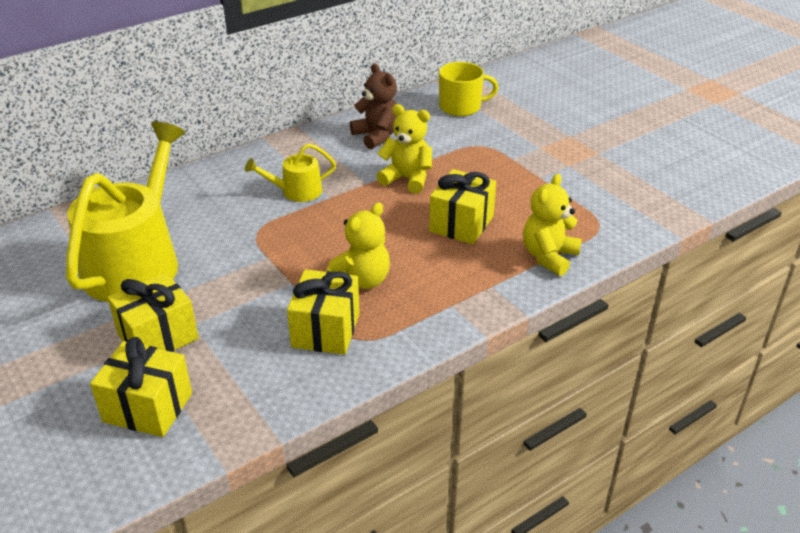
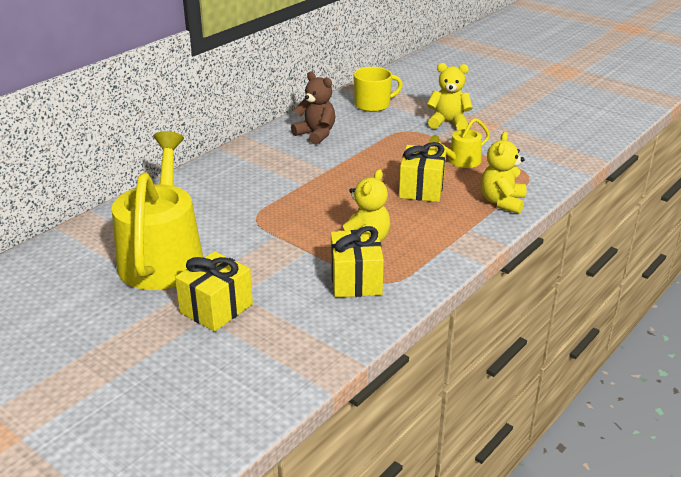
camera: 15 degrees left, 5 degrees down
(148, 407) = (239, 361): yellow gift -> none
(296, 191) = (272, 184): yellow watering can -> yellow watering can (460, 161)
(407, 179) = (359, 162): yellow teddy bear -> yellow teddy bear (448, 122)

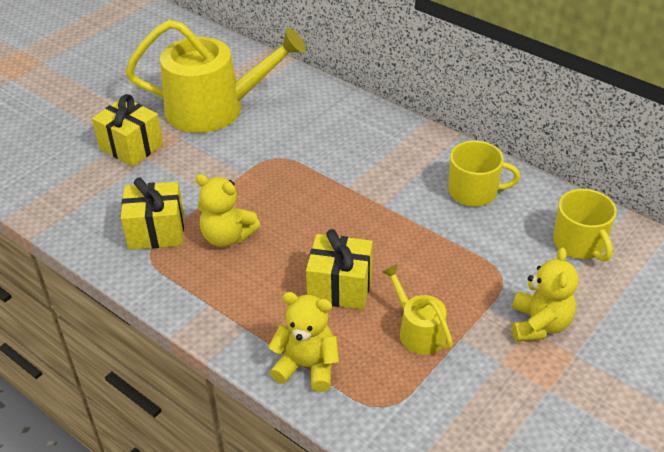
camera: 90 degrees right, 10 degrees up
(316, 134) = (474, 191): brown teddy bear -> yellow mug

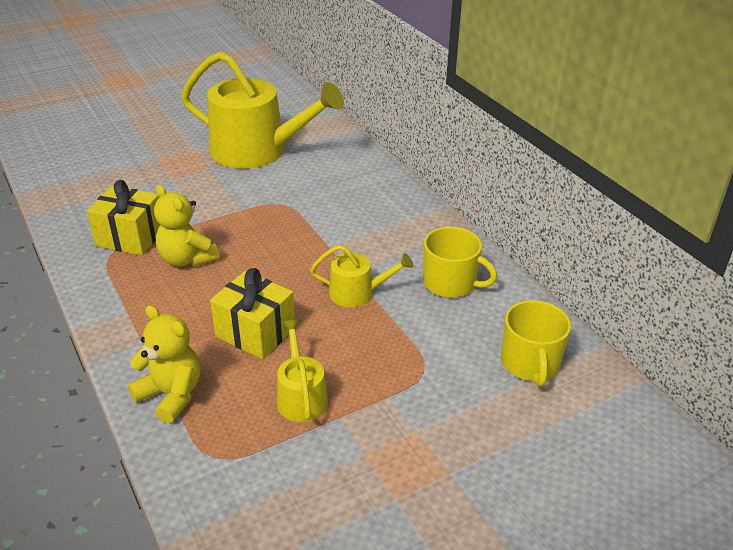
camera: 20 degrees right, 5 degrees down
(131, 147) = (163, 164): yellow gift -> none
(402, 224) = (357, 293): none -> yellow watering can
(539, 324) = (431, 430): yellow teddy bear -> none

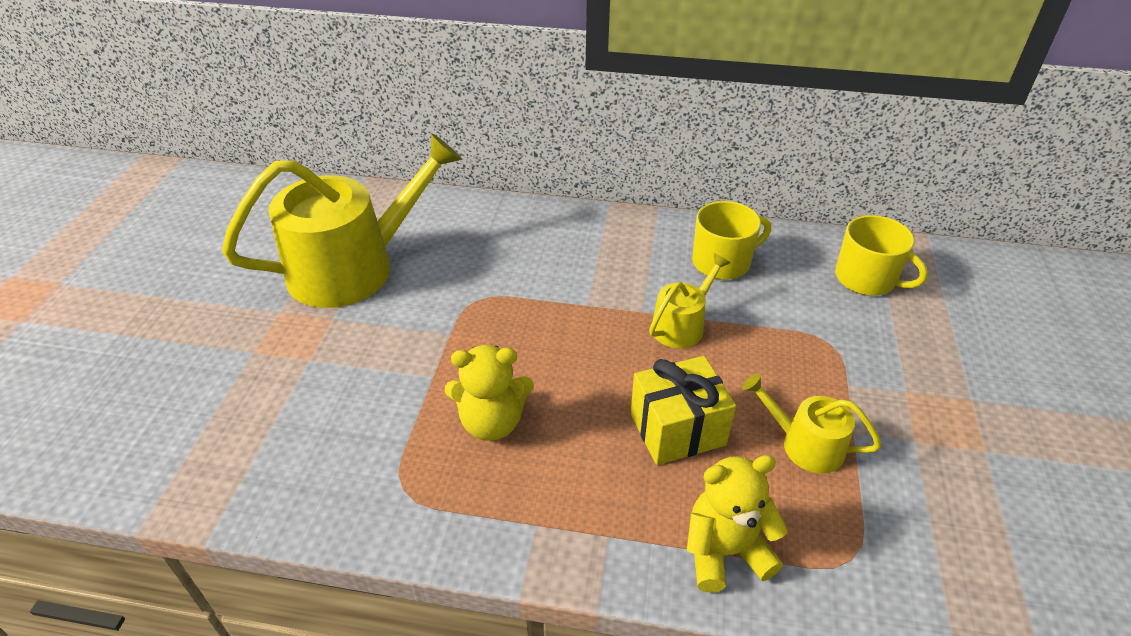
camera: 50 degrees left, 5 degrees up
(130, 237) = (390, 453): yellow gift -> none

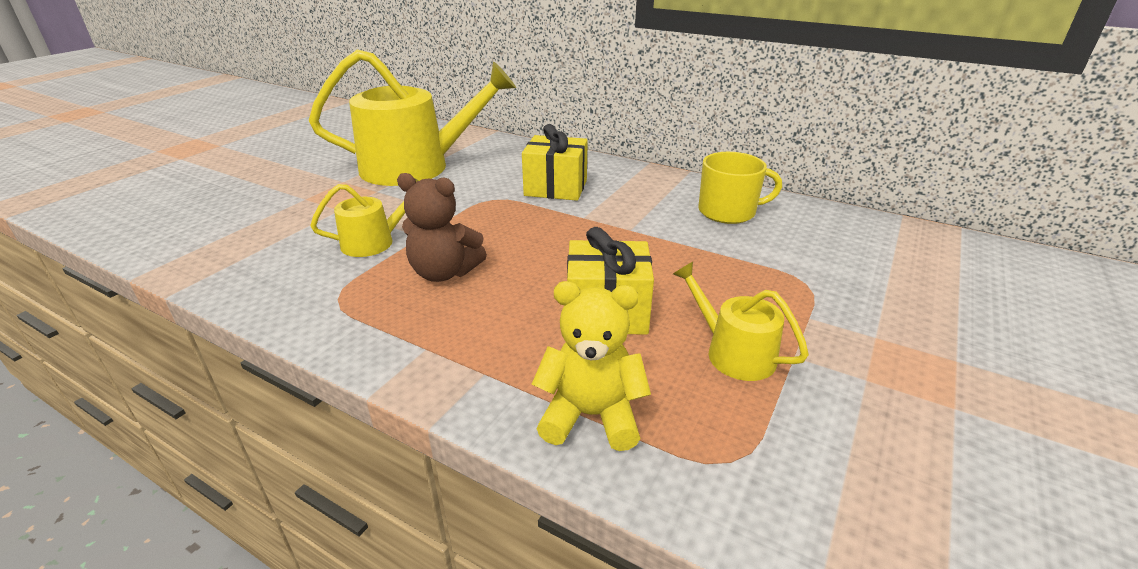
camera: 20 degrees right, 10 degrees down
(492, 422) = (444, 272): yellow teddy bear -> brown teddy bear
(534, 266) = (556, 188): none -> yellow gift
(682, 325) = (661, 244): yellow watering can -> yellow watering can (374, 242)
(866, 279) = (874, 246): yellow mug -> none

